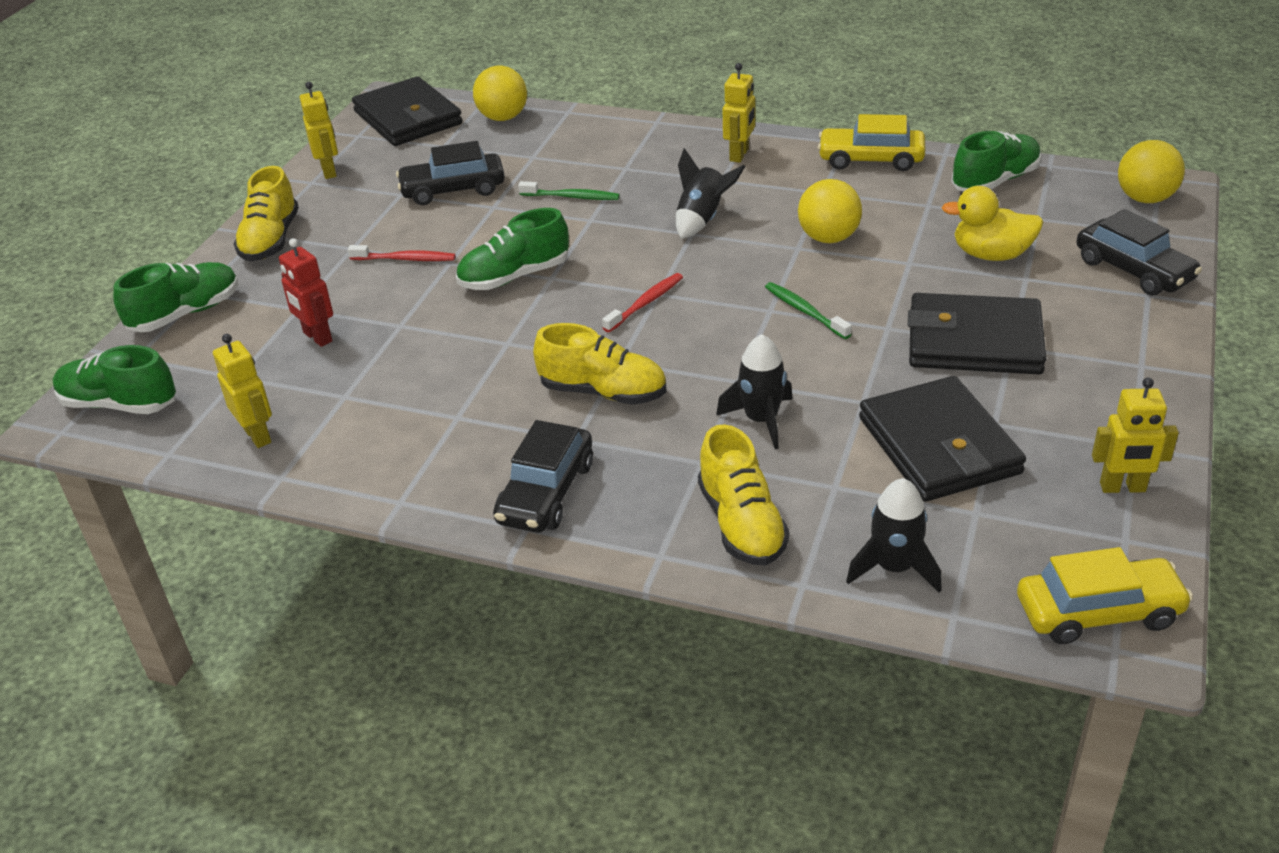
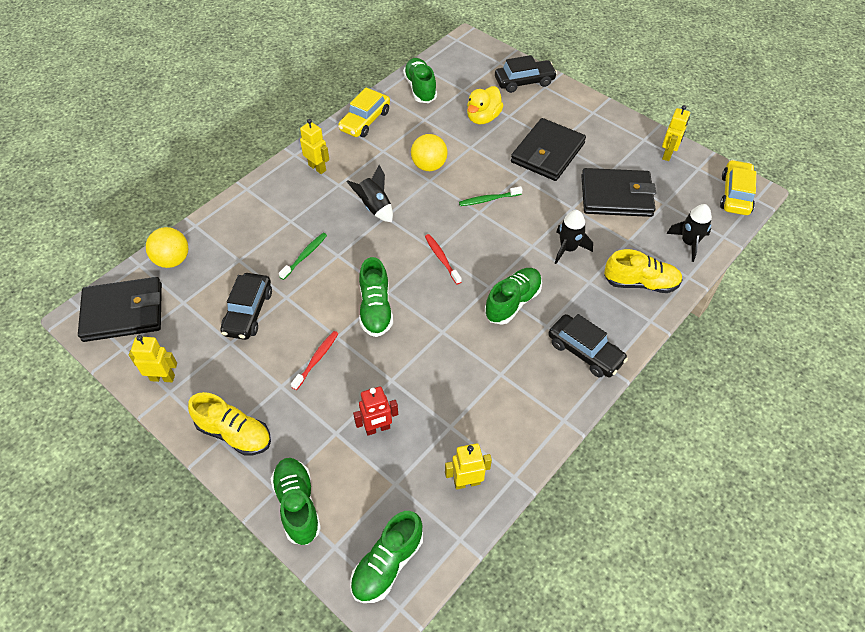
camera: 70 degrees left, 15 degrees up
(603, 392) = (513, 302): yellow shoe -> green shoe
(1145, 199) = (471, 52): yellow ball -> none

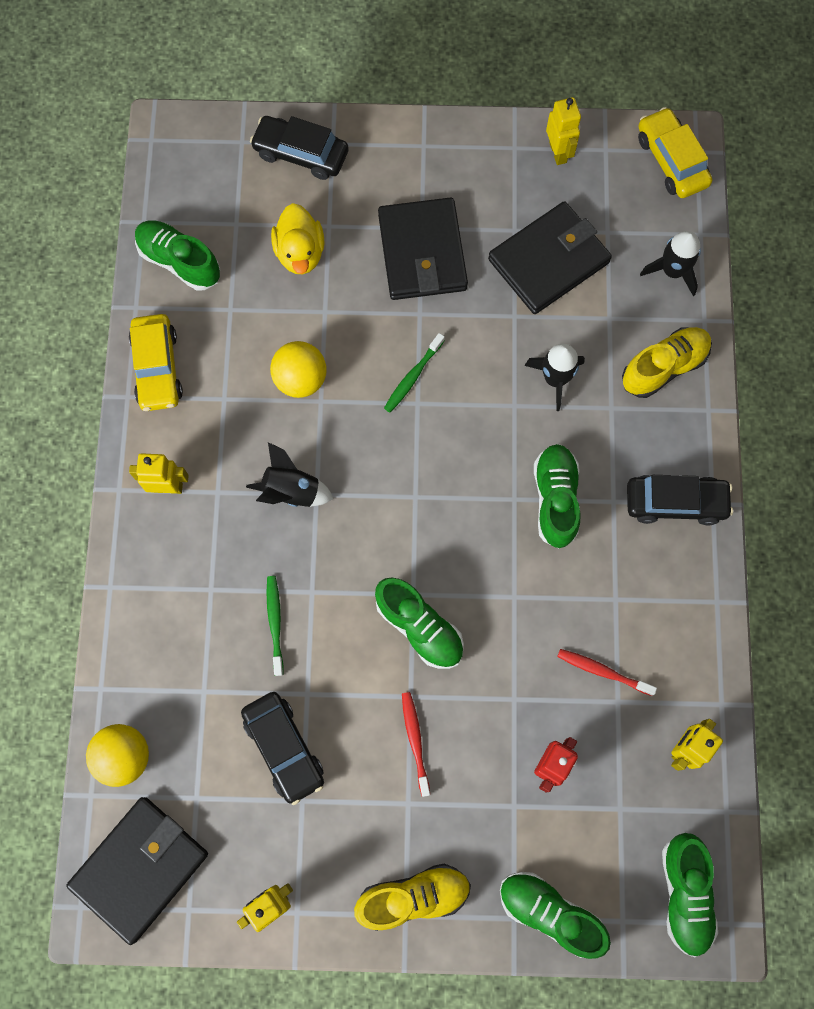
camera: 40 degrees left, 20 degrees up
(441, 258) = (432, 502): red toothbrush -> red toothbrush (602, 671)
(524, 82) = (301, 153): black car -> black car turned 105 degrees counterclockwise

